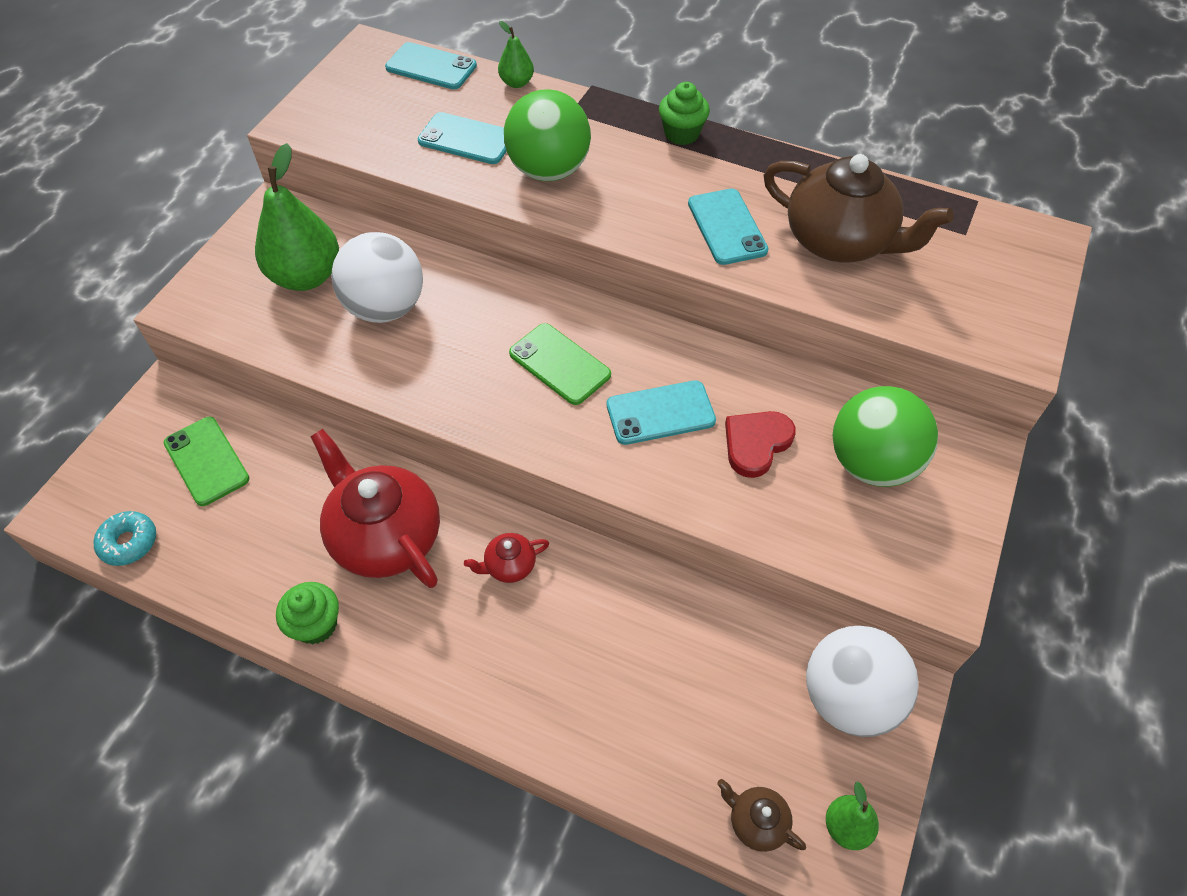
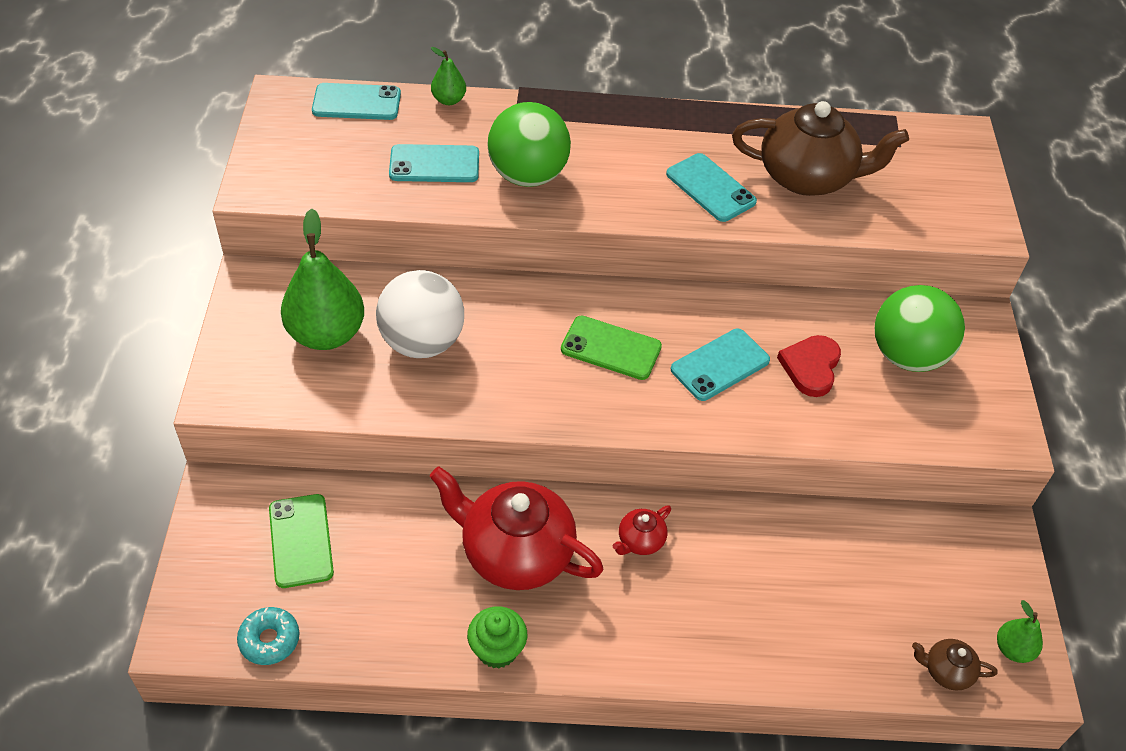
camera: 25 degrees left, 5 degrees down
(206, 461) = (301, 541): green phone -> green phone turned 45 degrees clockwise
(681, 134) = (625, 114): green cupcake -> none
(849, 698) = (966, 552): white ball -> none

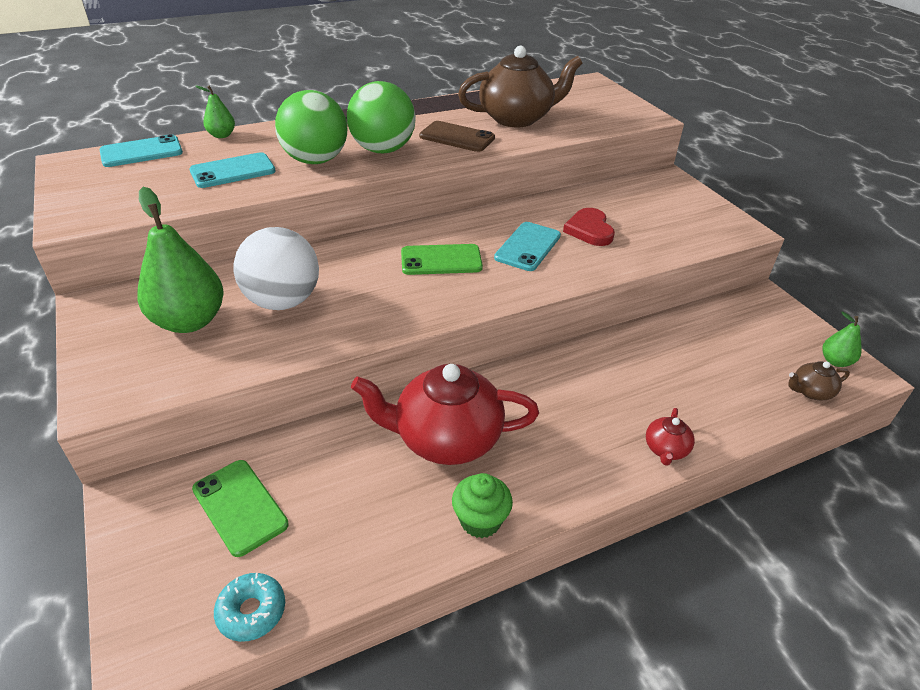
camera: 25 degrees left, 10 degrees down
(640, 541) = (538, 391): red teapot -> red teapot (666, 449)
(710, 188) = (457, 137): turquoise phone -> brown phone
(907, 356) = (643, 207): green ball -> green ball (383, 150)

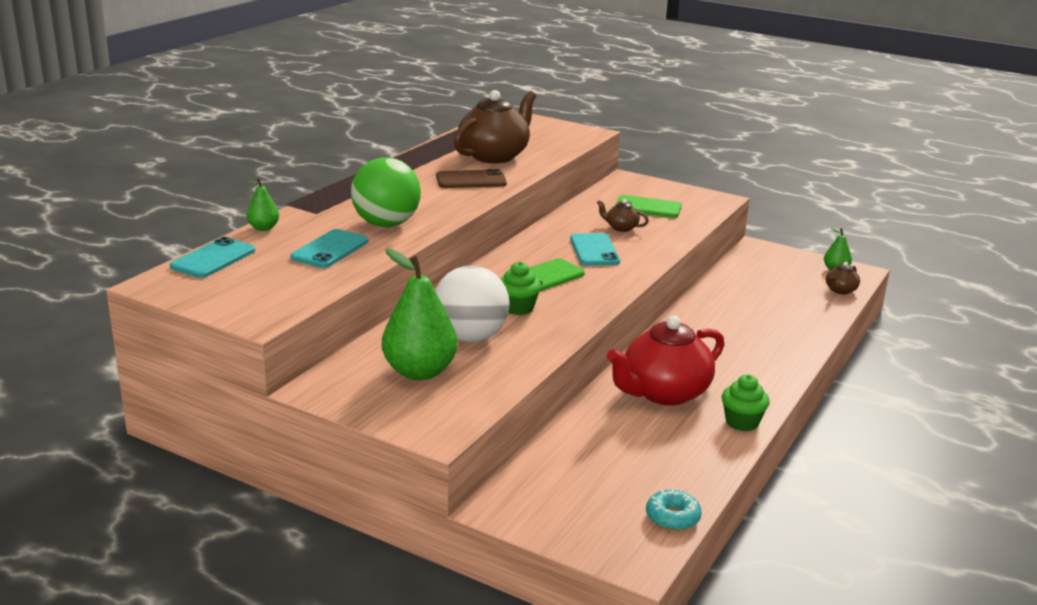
camera: 35 degrees left, 15 degrees down
(240, 506) = (584, 479): green phone -> green phone (648, 207)
(368, 286) = (518, 308): none -> green cupcake
(383, 150) = (428, 203): green ball -> none
(589, 230) = (621, 228): red heart -> brown teapot
(666, 449) = (798, 348): red teapot -> none

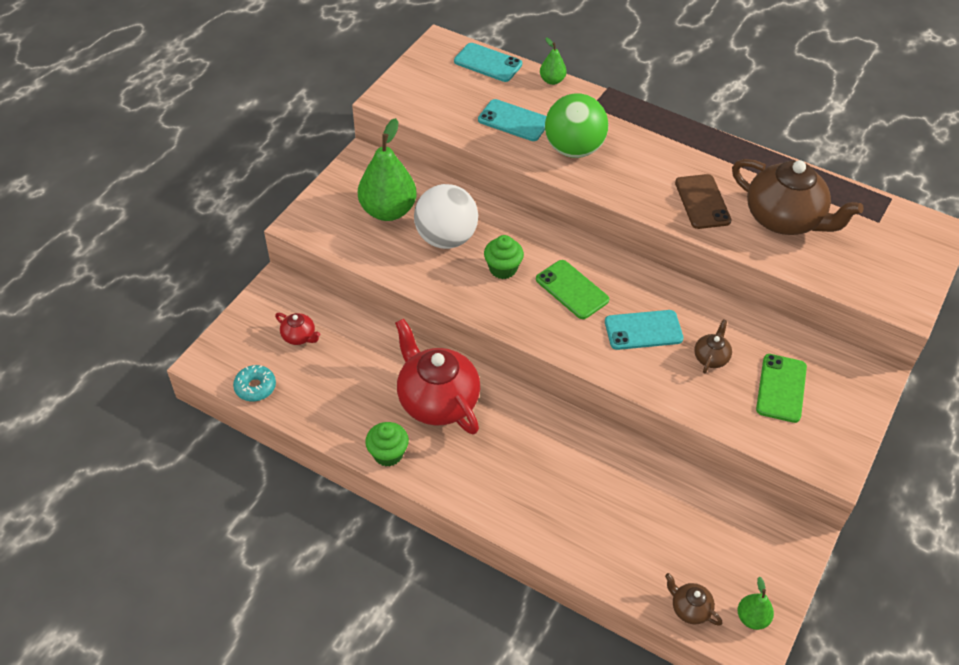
camera: 90 degrees right, 25 degrees up
(584, 486) = (299, 336): none -> red teapot

